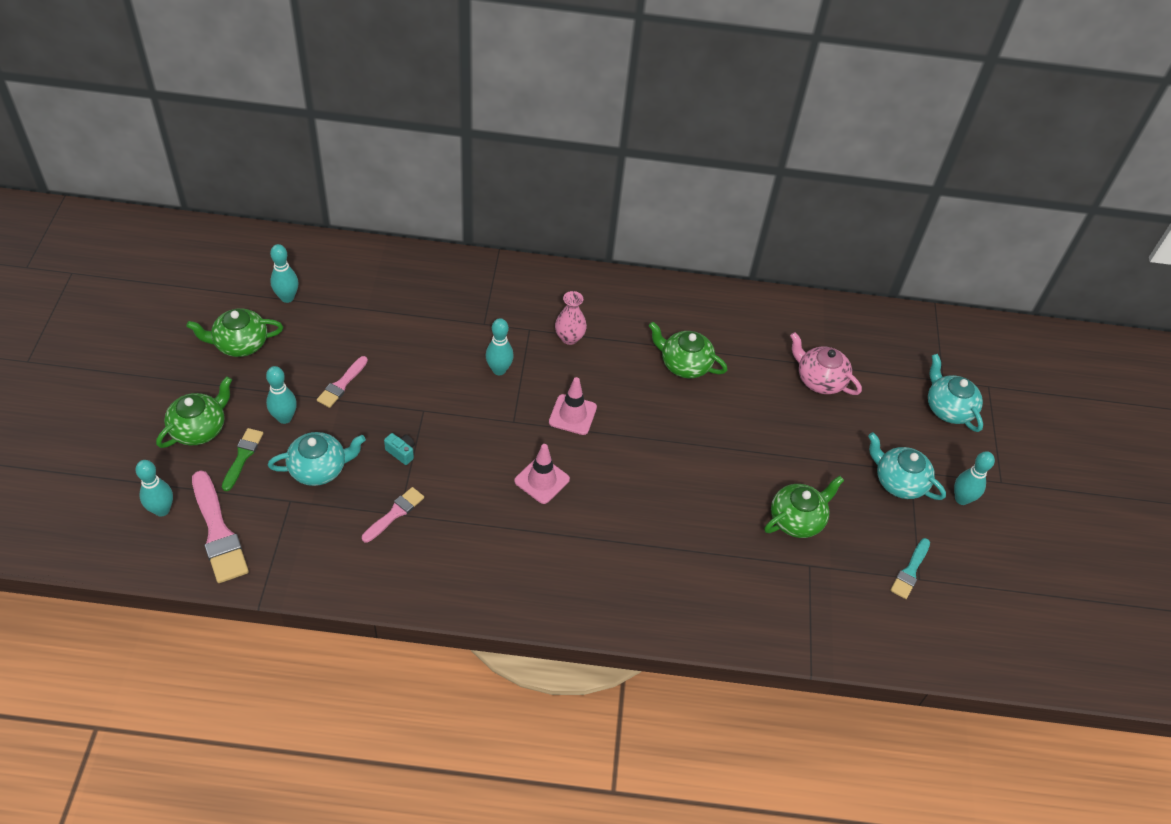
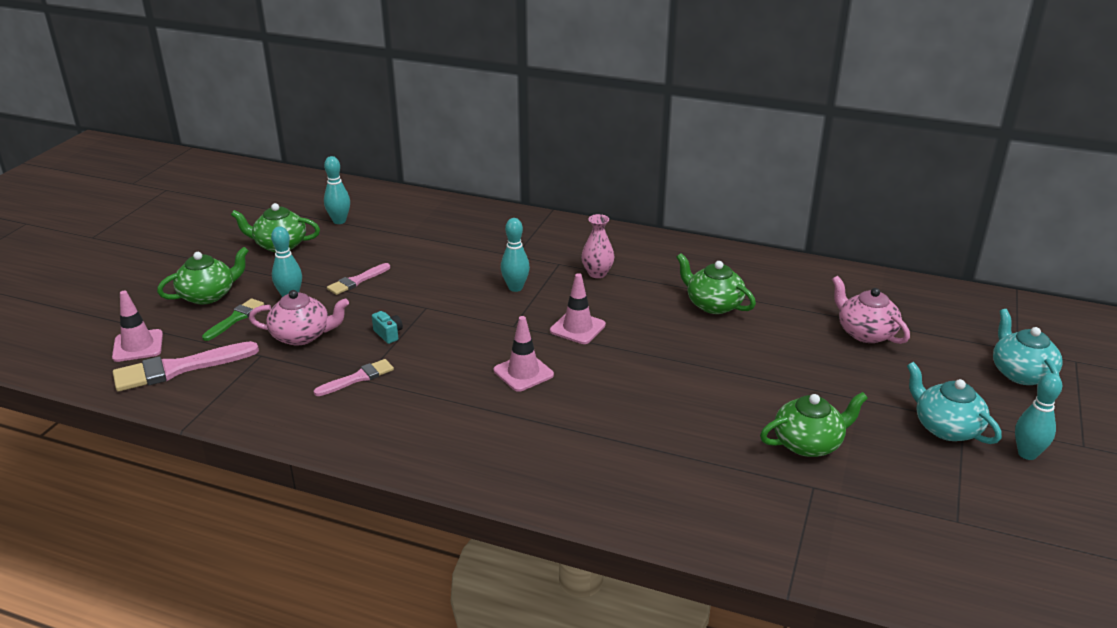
camera: 20 degrees right, 20 degrees down
(162, 510) = (138, 346): turquoise bowling pin -> pink traffic cone
(218, 532) = (179, 368): pink brush -> pink brush turned 75 degrees clockwise
(319, 468) = (302, 336): turquoise teapot -> pink teapot
(910, 571) = (946, 511): turquoise brush -> none

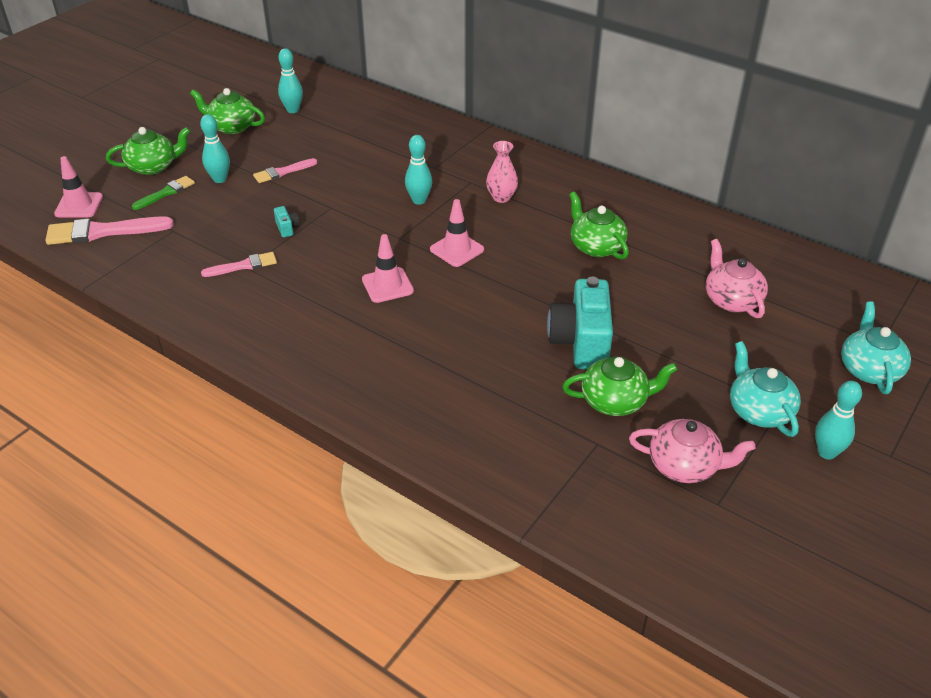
camera: 15 degrees right, 10 degrees up
(302, 336) = (214, 218): pink teapot -> pink teapot (684, 465)
(746, 395) = (581, 343): none -> turquoise camera

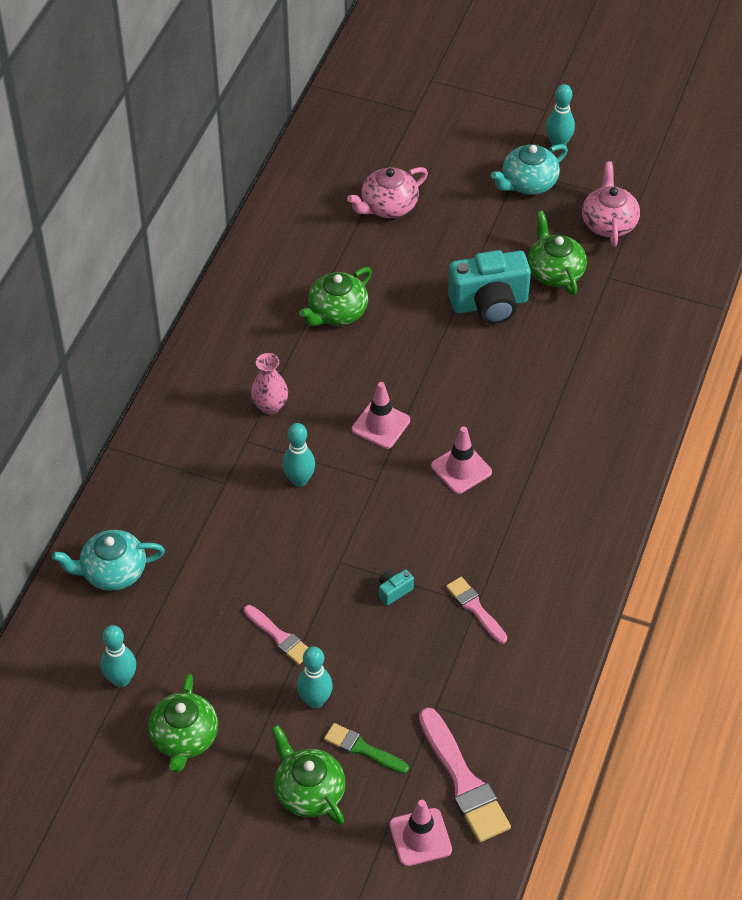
camera: 105 degrees left, 10 degrees up
(869, 369) = (450, 119): turquoise teapot -> turquoise teapot (112, 572)

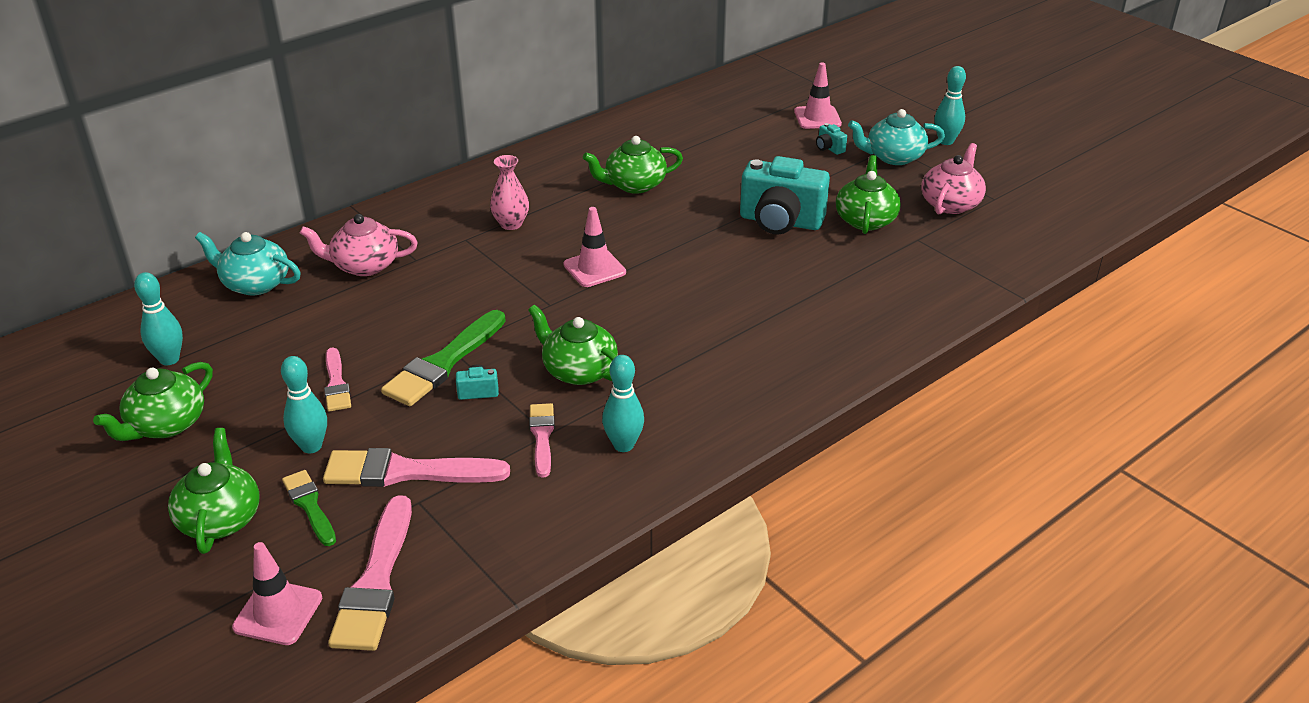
camera: 30 degrees right, 15 degrees down
(299, 480) = (481, 280): turquoise bowling pin -> turquoise bowling pin (623, 445)
(344, 577) = (444, 363): none -> green brush
(388, 206) = (748, 136): pink teapot -> pink teapot (364, 265)
(405, 687) = (406, 472): none -> pink brush
(452, 535) = (578, 370): none -> green teapot
(461, 469) = (638, 325): pink traffic cone -> pink traffic cone (817, 118)
(468, 194) = (829, 148): none -> turquoise camera

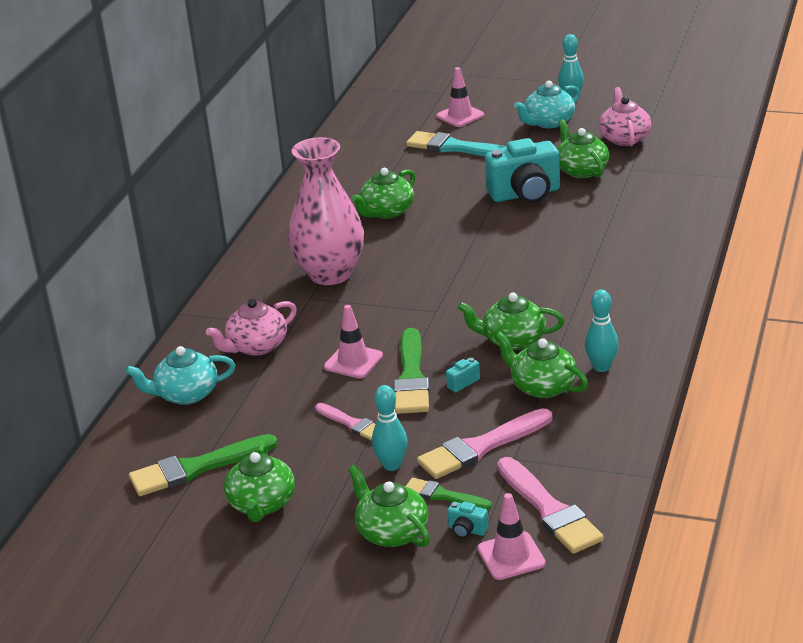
camera: 30 degrees left, 5 degrees down
(169, 359) = (196, 468): turquoise bowling pin -> green brush
(511, 224) = (330, 274): pink vase -> pink vase, size x2.16
(542, 436) = (542, 387): pink brush -> green teapot
(594, 268) = (435, 276): pink traffic cone -> pink traffic cone (353, 361)
(774, 147) = (456, 148): none -> turquoise brush
(829, 148) = (496, 133): turquoise camera -> turquoise camera (467, 530)

